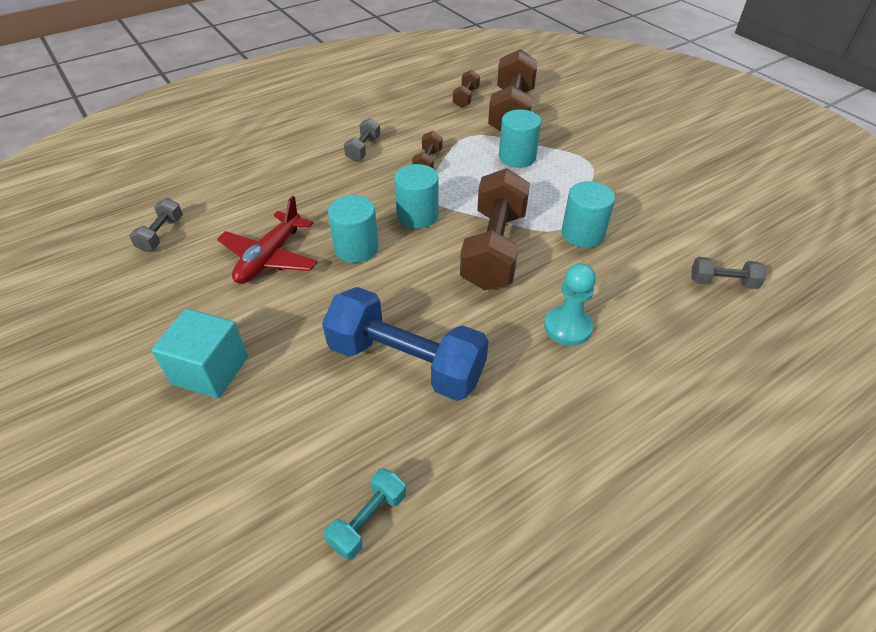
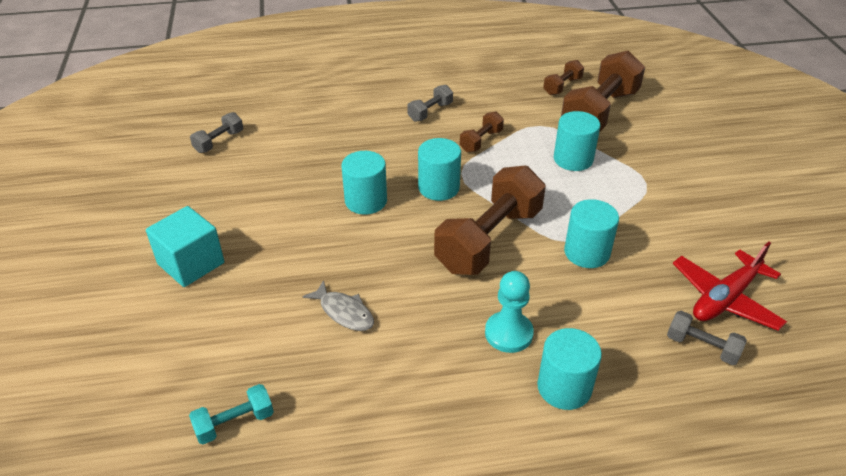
camera: 25 degrees right, 5 degrees down
(270, 257) = (290, 187): red plane -> red plane (725, 298)
(406, 362) = (344, 312): blue dumbbell -> grey fish
(645, 358) = (564, 387): none -> turquoise cylinder

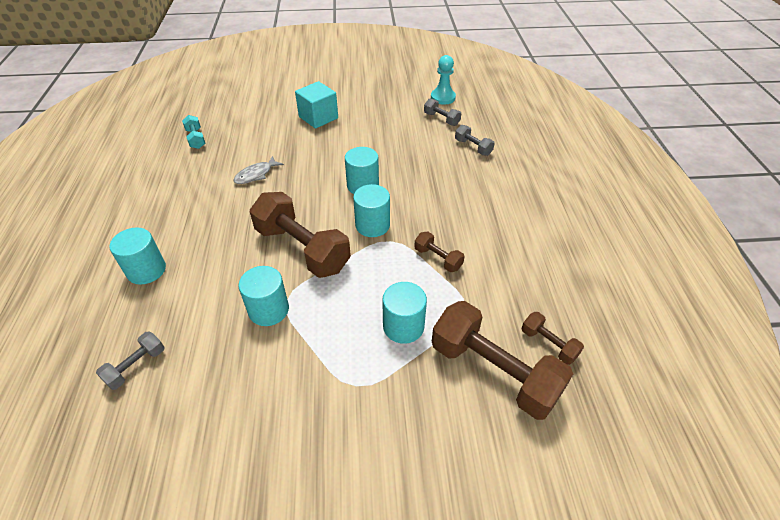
camera: 95 degrees right, 5 degrees up
(430, 112) = (486, 228): grey dumbbell -> grey dumbbell (473, 147)
(508, 333) = (205, 248): turquoise pawn -> turquoise pawn (443, 97)
(725, 298) = (176, 404): red plane -> none

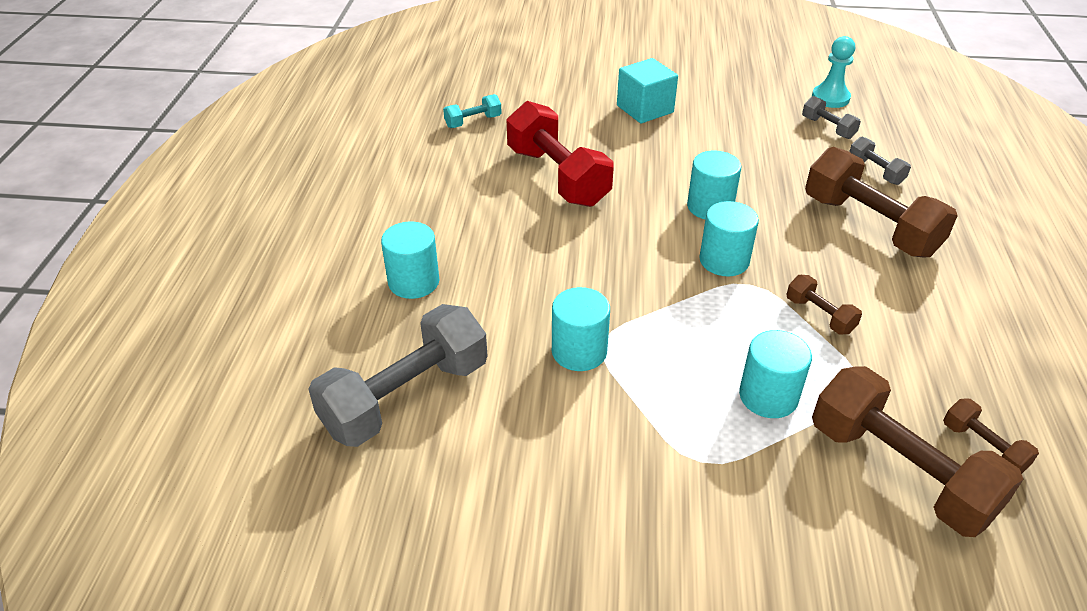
camera: 10 degrees right, 5 degrees down
(136, 366) = (406, 397): grey dumbbell -> grey dumbbell, size x2.15
(196, 139) = (473, 121): turquoise dumbbell -> turquoise dumbbell turned 75 degrees clockwise
(256, 174) = (557, 177): grey fish -> red dumbbell
(302, 249) = (624, 280): brown dumbbell -> brown dumbbell (869, 225)

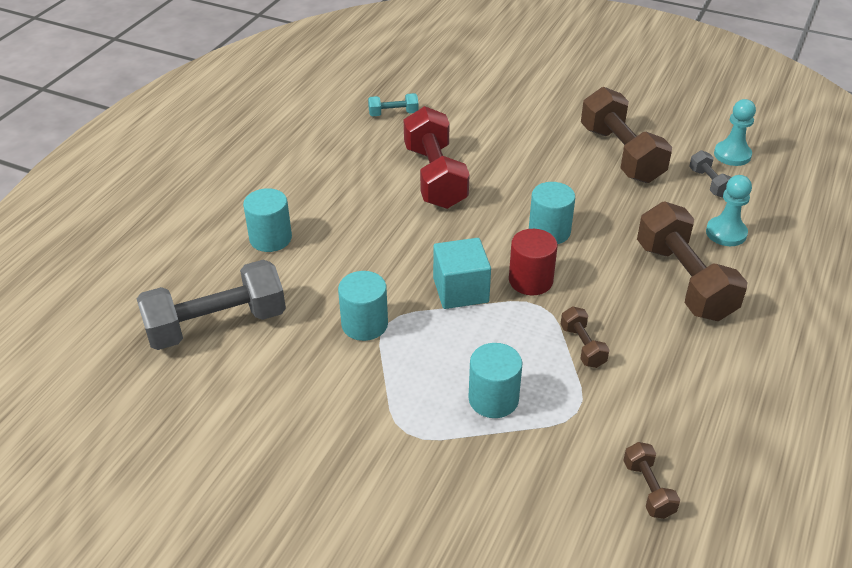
camera: 20 degrees right, 0 degrees up
(645, 109) = (549, 131): turquoise cube -> turquoise cube (460, 290)
(724, 261) = (530, 280): turquoise cylinder -> red cylinder
(875, 171) = (726, 233): grey dumbbell -> turquoise pawn
(899, 471) = (562, 486): brown dumbbell -> brown dumbbell (621, 154)

